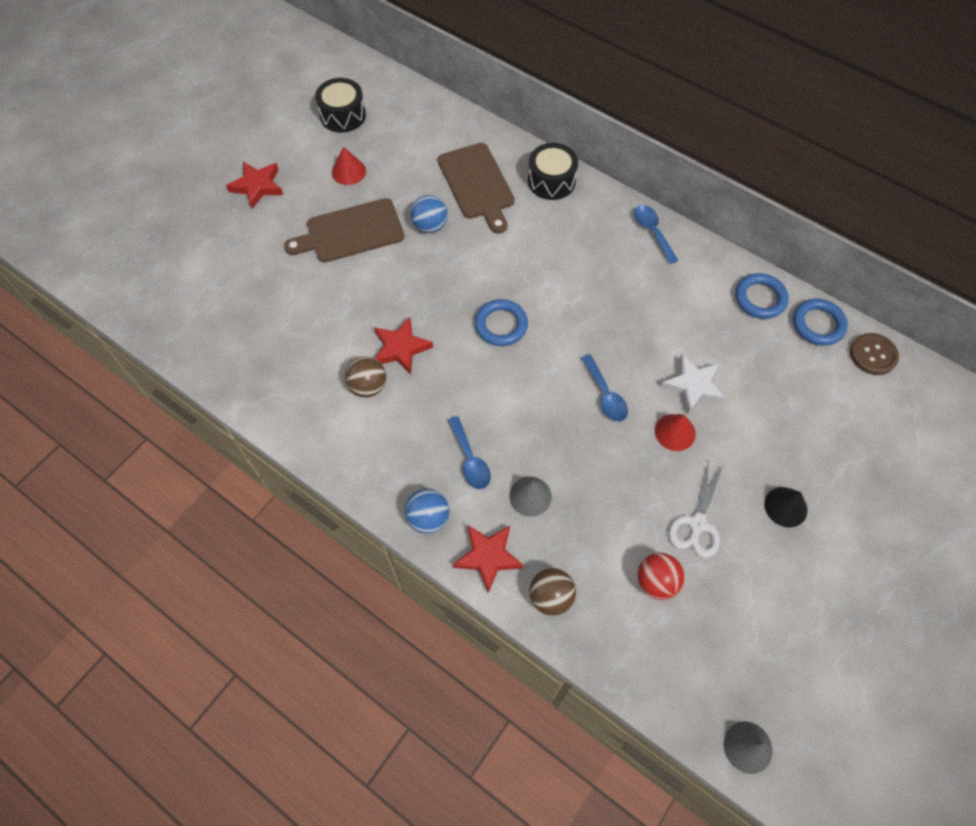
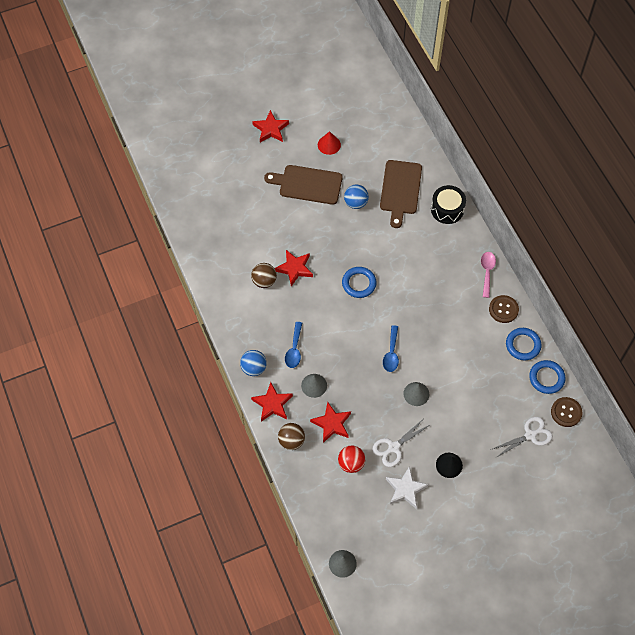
camera: 30 degrees right, 0 degrees up
(343, 115) = (347, 105): black drum -> none
(591, 538) = (332, 424): none -> red star
(652, 232) = (487, 272): blue spoon -> pink spoon
(675, 432) = (416, 394): red cone -> grey cone
(693, 386) = (445, 374): white star -> white star (405, 489)
(705, 267) = (503, 309): none -> brown button
(854, 408) = (530, 435): none -> white scissors

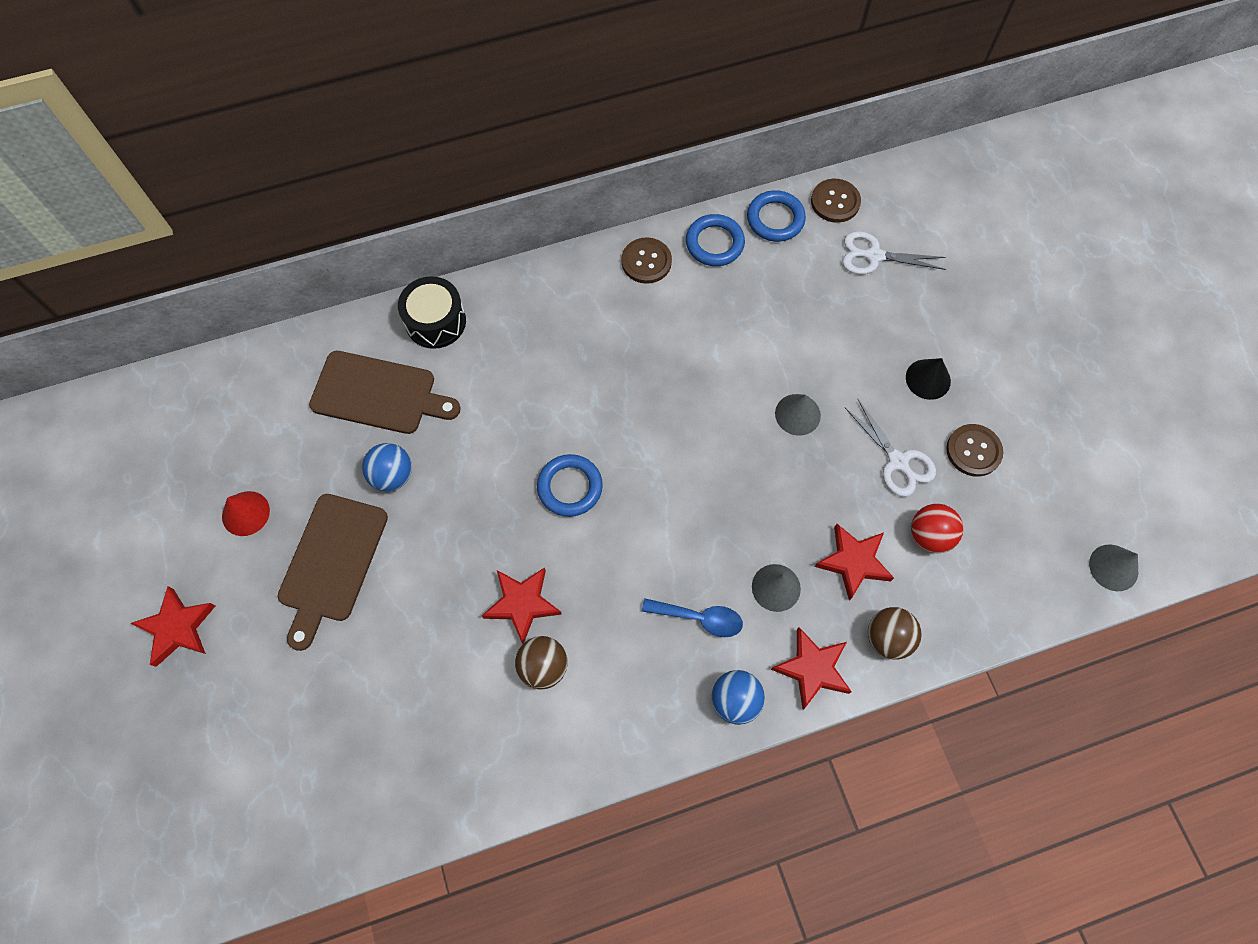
camera: 85 degrees left, 5 degrees up
(391, 353) = (717, 446): blue spoon -> none
(405, 489) = (973, 451): white star -> brown button
(487, 272) = (572, 276): pink spoon -> none
(530, 435) = (874, 256): white scissors -> white scissors turned 60 degrees counterclockwise

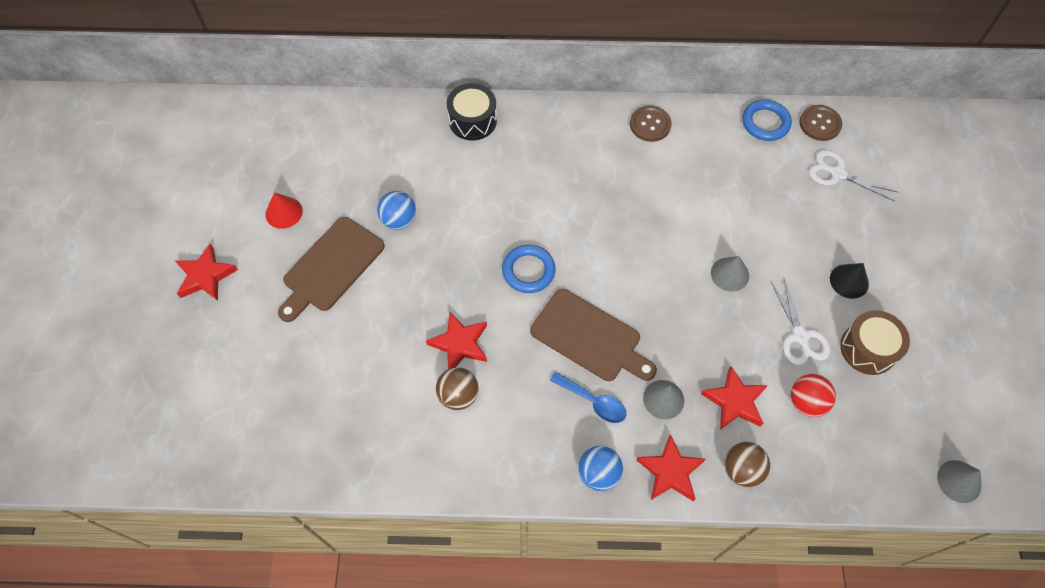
camera: 20 degrees right, 5 degrees down
(379, 394) = (411, 159): brown cutting board -> brown cutting board (589, 337)
(714, 243) = (709, 126): blue ring -> none
(973, 451) = (868, 349): brown button -> brown drum

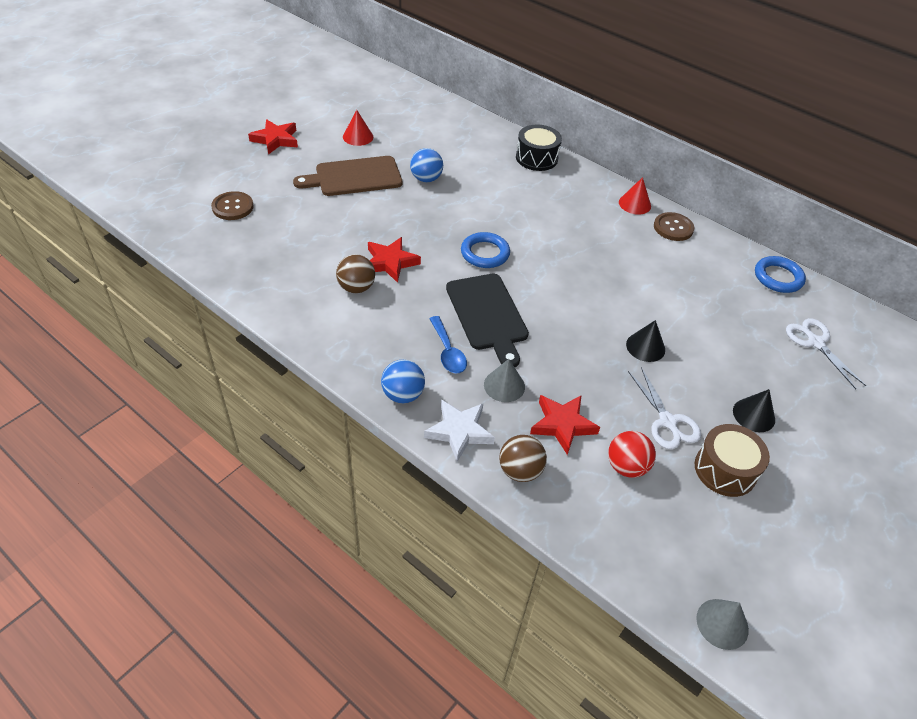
camera: 35 degrees right, 15 degrees down
(589, 337) = (487, 315): brown cutting board -> black cutting board
(599, 118) = (634, 204): none -> red cone
(670, 471) = (459, 431): red star -> white star
(730, 274) = (645, 347): grey cone -> black cone
(800, 336) = (667, 421): white scissors -> white scissors turned 45 degrees counterclockwise
(820, 124) = (830, 304): brown button -> brown button (233, 207)

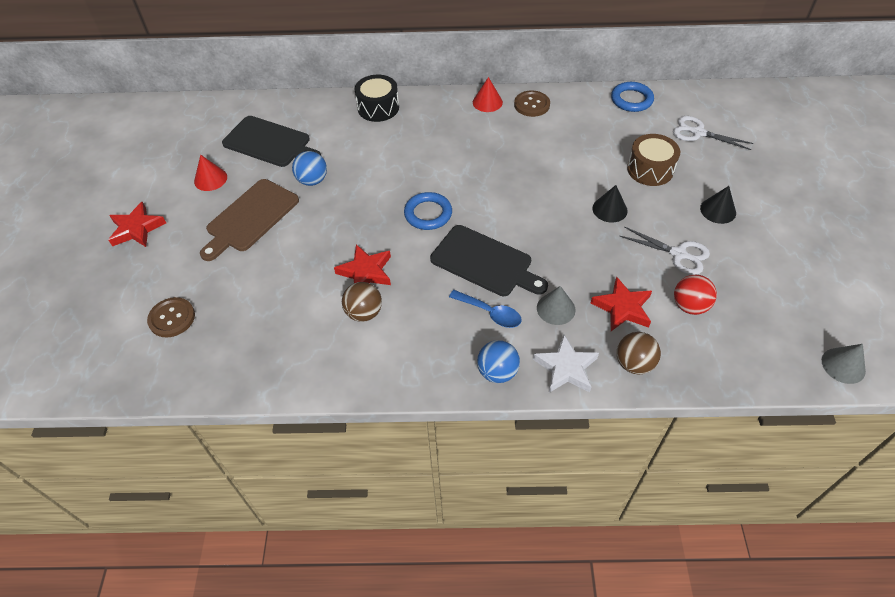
camera: 35 degrees left, 5 degrees up
(426, 137) = (270, 143): none -> black cutting board
(725, 470) = (742, 261): brown drum -> brown drum (650, 169)

